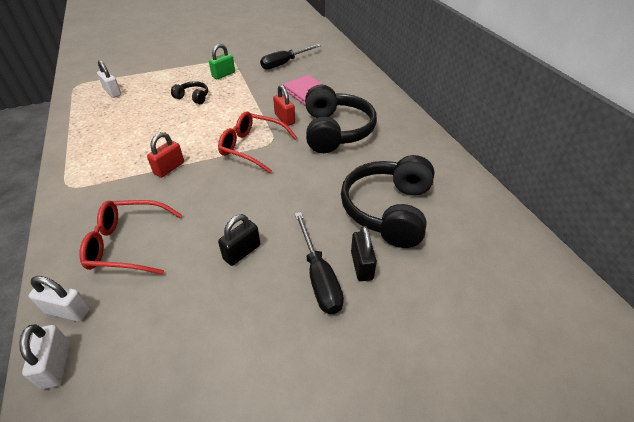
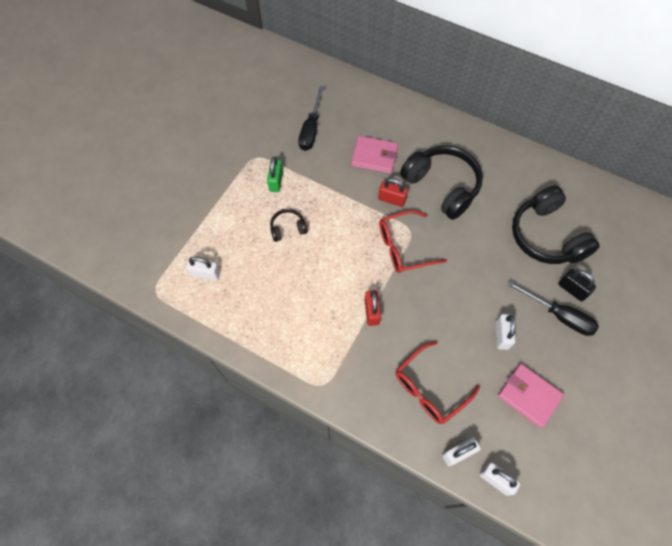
camera: 40 degrees left, 20 degrees up
(194, 319) = (529, 396): none -> pink wallet
(242, 252) = (501, 335): black padlock -> white padlock

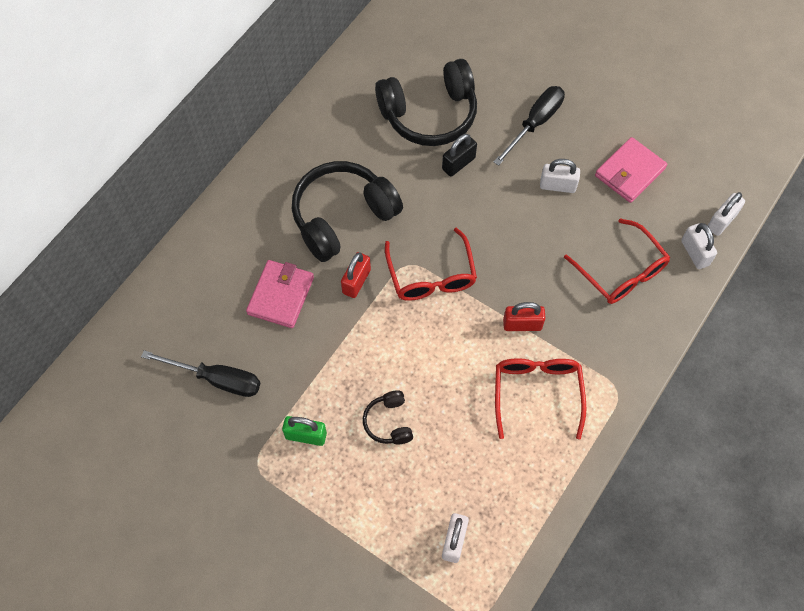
camera: 85 degrees left, 0 degrees up
(317, 324) = (537, 393): none -> red glasses
(572, 289) = (502, 103): black padlock -> black padlock (458, 163)

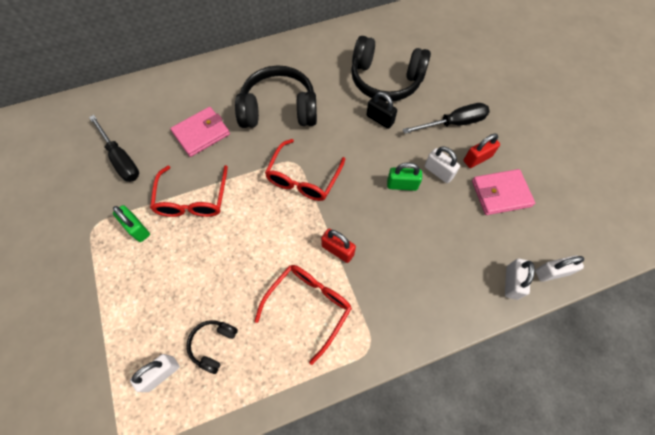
camera: 35 degrees right, 0 degrees up
(356, 281) = (253, 153): red padlock -> red padlock (477, 159)
(389, 422) = (193, 256): black headphones -> black headphones (213, 345)
(458, 163) = (380, 119): black padlock -> black padlock turned 45 degrees clockwise
(533, 221) = (402, 185): none -> green padlock
(621, 271) = (441, 259): red glasses -> red glasses (193, 199)

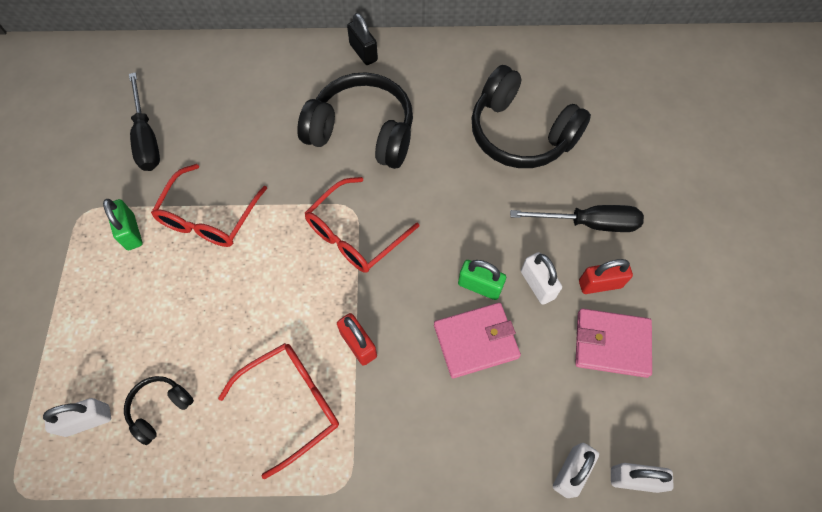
camera: 20 degrees right, 0 degrees up
(201, 133) = (253, 134): pink wallet -> pink wallet (476, 341)
(380, 119) = (489, 186): black padlock -> black padlock (363, 52)

